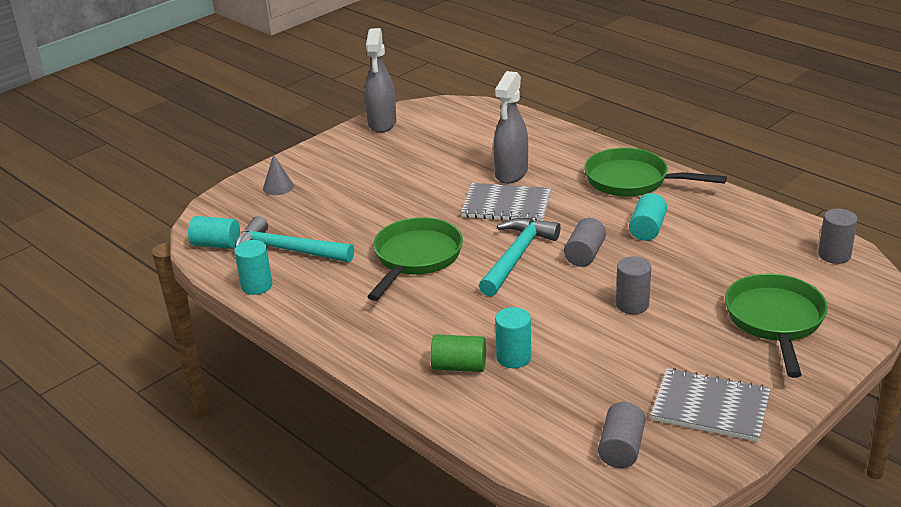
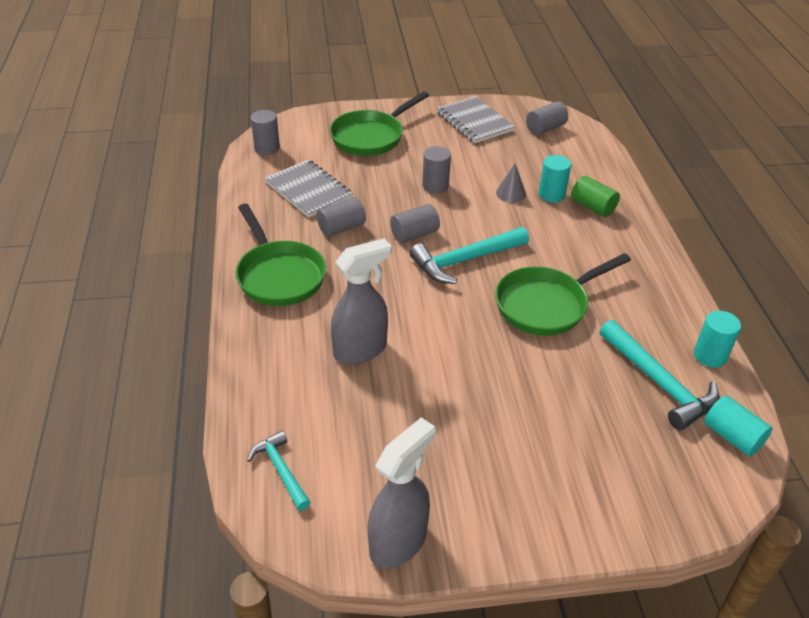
camera: 145 degrees left, 10 degrees up
(278, 187) = (617, 493): grey cone -> grey cone (511, 193)
(476, 116) = (281, 470): none -> turquoise hammer
(506, 205) = (412, 314): grey notebook -> grey notebook (308, 190)
(647, 229) = (341, 228): turquoise cylinder -> grey cylinder

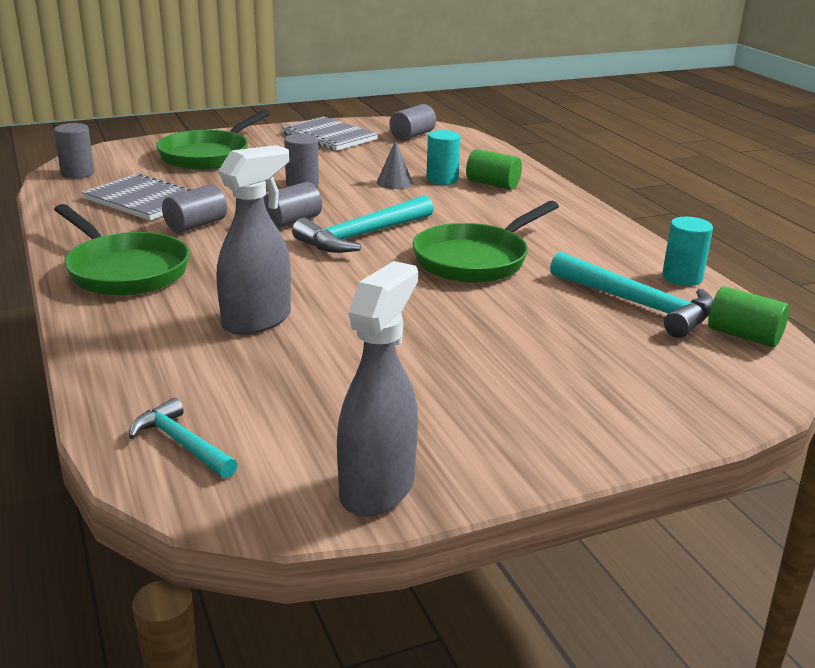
camera: 15 degrees left, 15 degrees down
(732, 436) = (744, 336): turquoise cylinder -> green cylinder

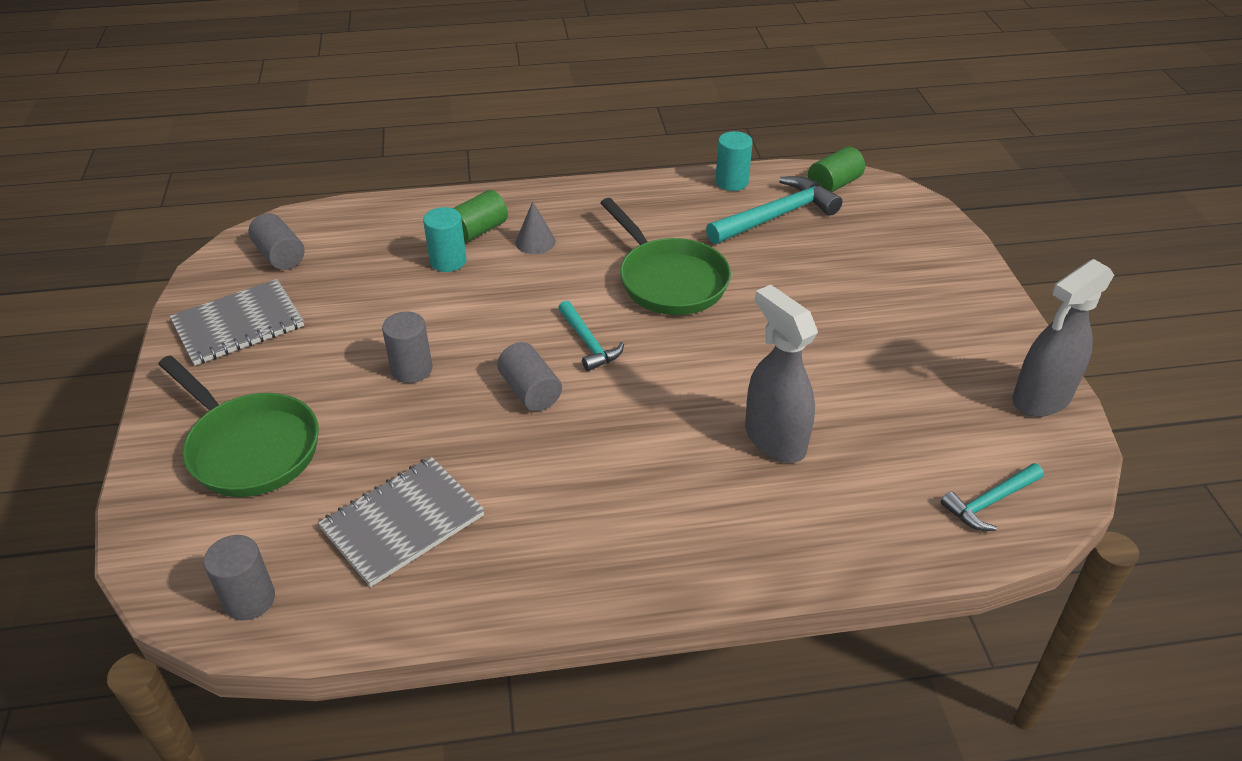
camera: 75 degrees left, 15 degrees up
(124, 270) = (631, 541): green pan -> none
(196, 225) = (512, 473): grey cylinder -> none
(362, 236) = (588, 343): turquoise hammer -> turquoise hammer, size x0.59
(377, 488) = (1041, 399): grey spray bottle -> grey spray bottle turned 75 degrees counterclockwise
(394, 182) = (440, 296): grey cone -> grey cone (535, 242)

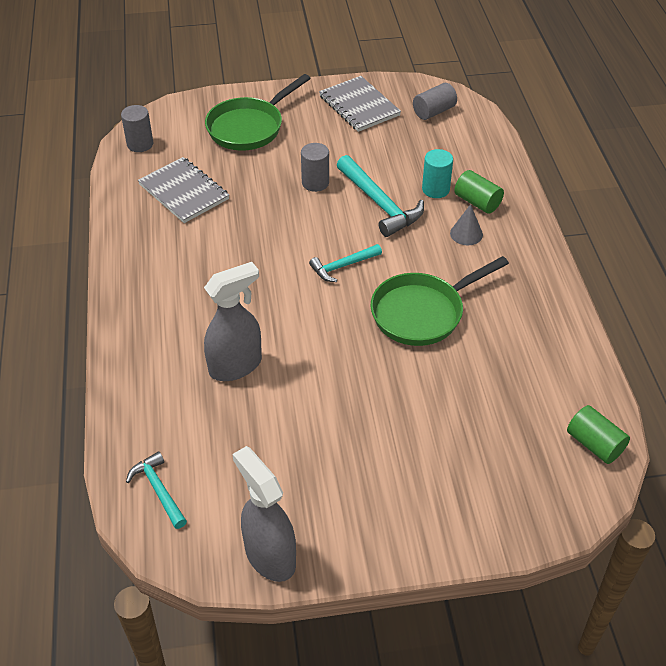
camera: 90 degrees right, 5 degrees up
(530, 391) = (292, 238): grey cylinder -> none
(731, 182) = (581, 362): turquoise cylinder -> none
(776, 216) = (528, 391): turquoise hammer -> turquoise hammer (379, 204)

